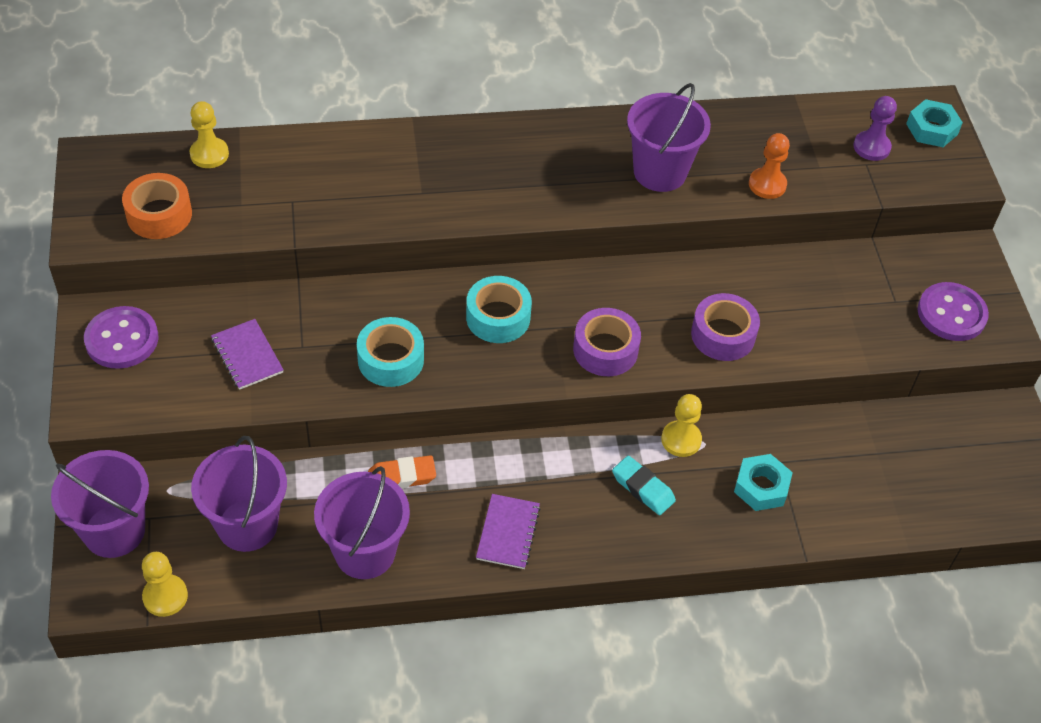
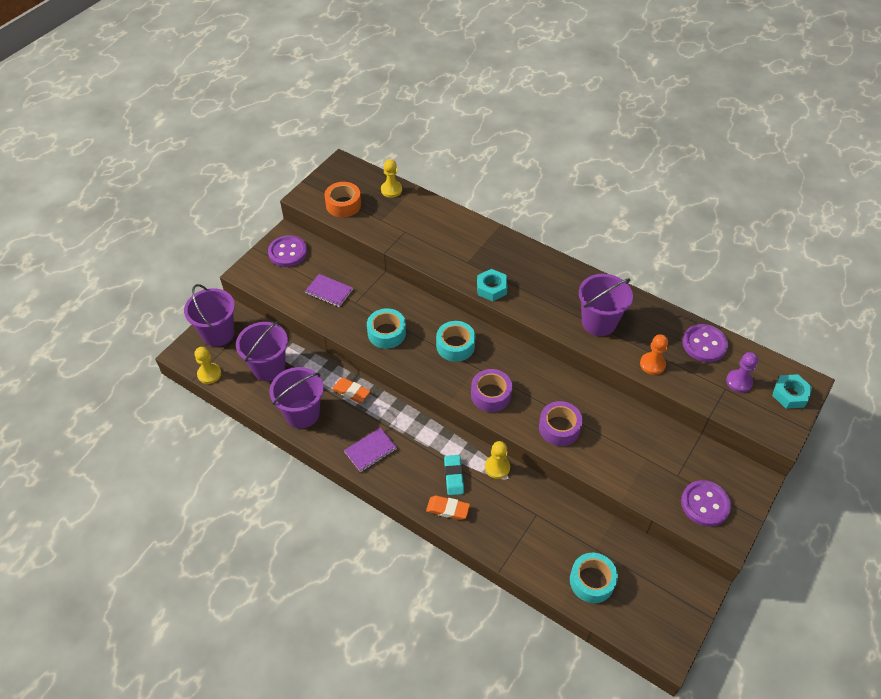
camera: 45 degrees right, 0 degrees up
(247, 356) = (329, 291): purple notebook -> purple notebook turned 75 degrees counterclockwise
(677, 532) = (448, 509): none -> orange eraser
(761, 487) = (513, 519): turquoise nut -> turquoise nut (491, 288)
(796, 126) = (704, 344): none -> purple button
(909, 491) = (592, 581): none -> turquoise tape

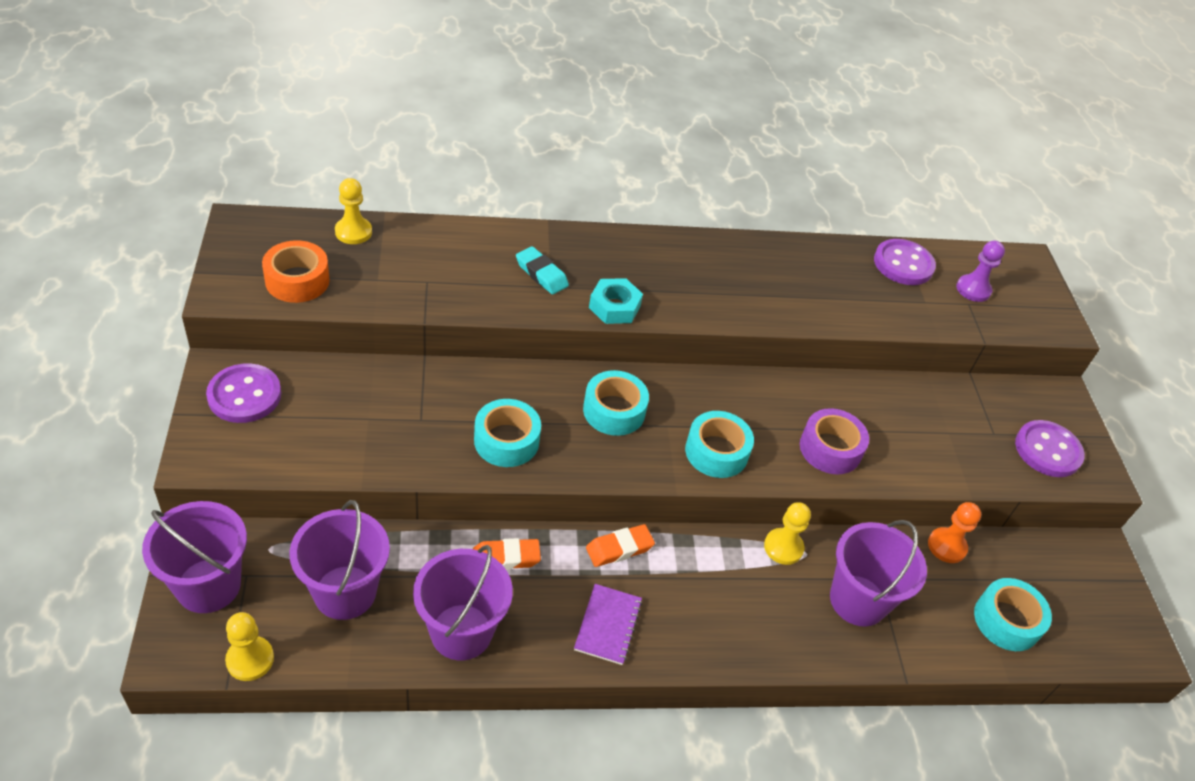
camera: 45 degrees left, 5 degrees down
(329, 291) = (365, 423): purple notebook -> none
(448, 509) = (777, 641): orange eraser -> orange eraser (619, 548)
(454, 476) = (744, 592): turquoise eraser -> turquoise eraser (541, 274)
(491, 395) = (716, 452): purple tape -> turquoise tape
(598, 322) = (776, 291): purple bucket -> purple bucket (858, 600)
(652, 364) = (877, 312): orange pawn -> orange pawn (946, 546)
(790, 394) = (1027, 279): turquoise nut -> none

